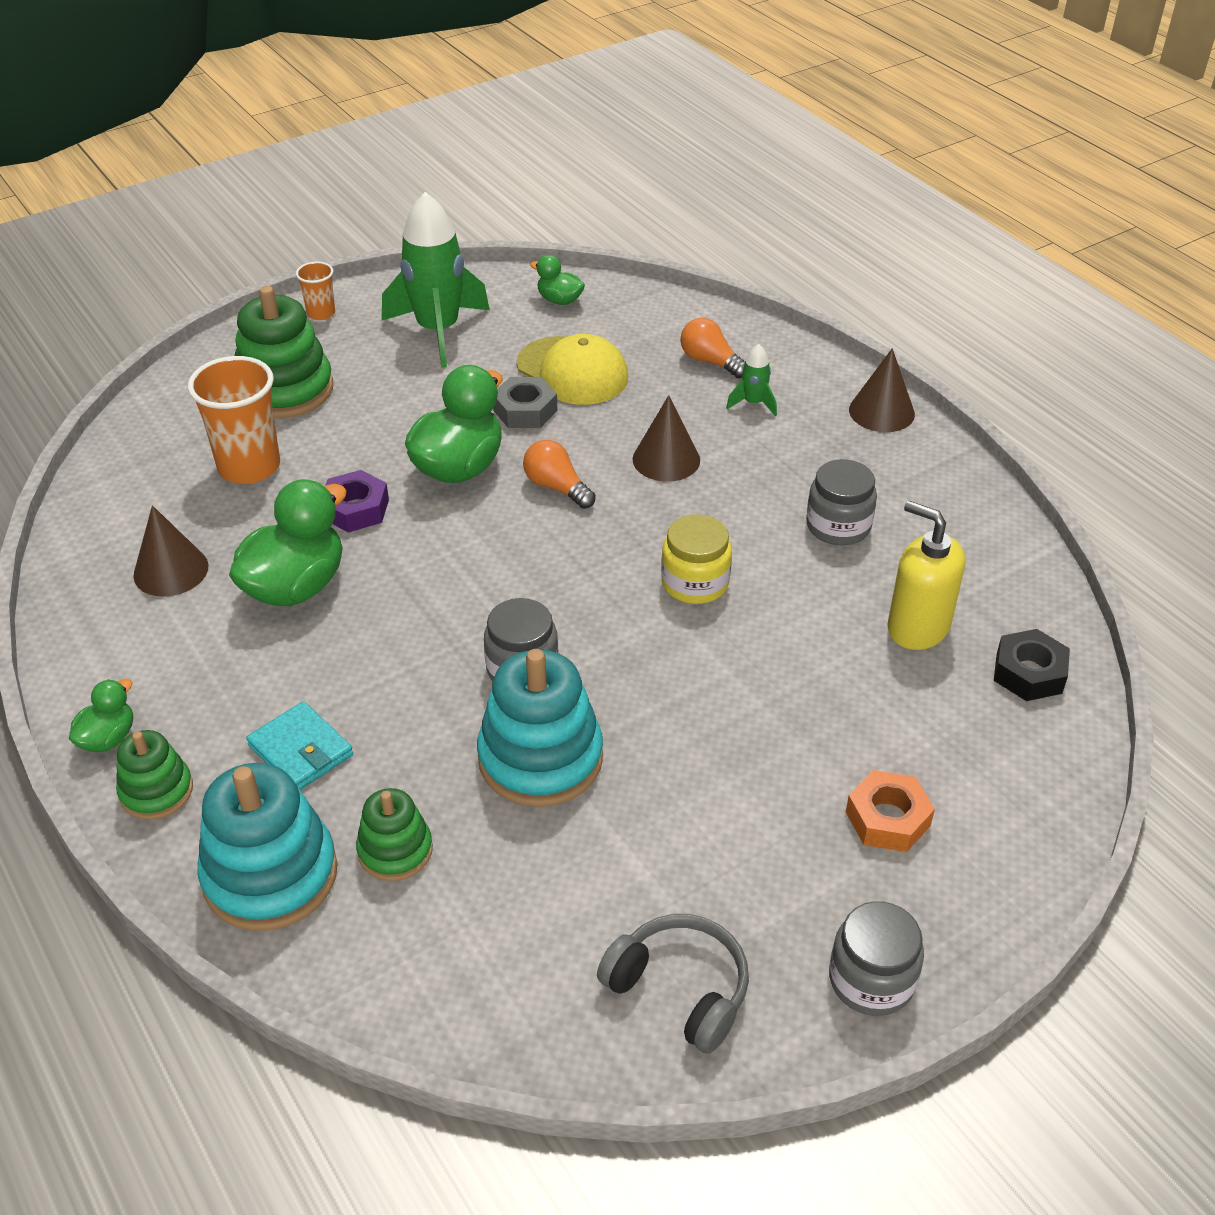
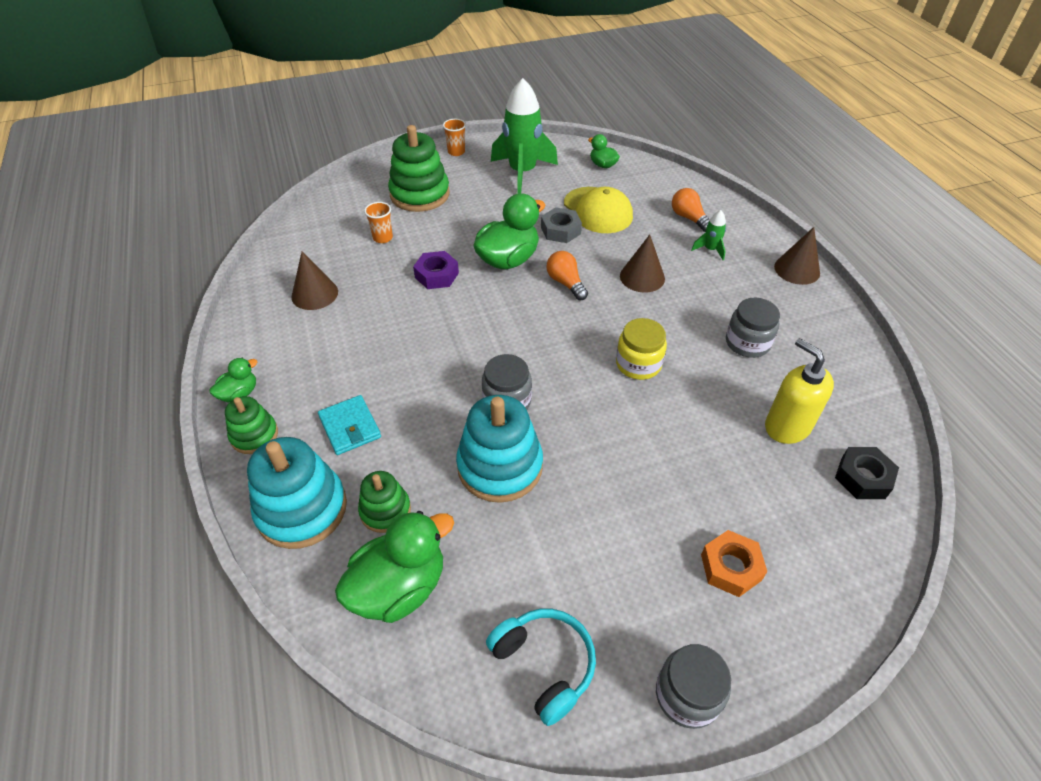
camera: 15 degrees right, 5 degrees up
(249, 467) = (383, 238): orange cup -> orange cup, size x0.51
(295, 586) = (384, 318): green duck -> green duck (399, 587)
(680, 989) = (544, 665): grey headphones -> turquoise headphones

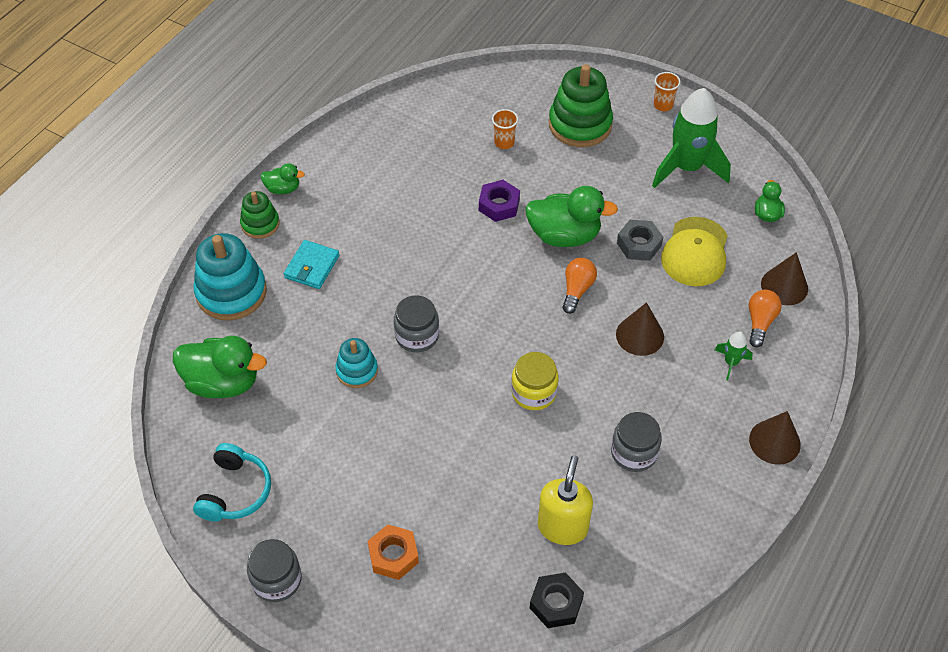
camera: 50 degrees right, 5 degrees up
(314, 294) = (405, 152): brown cone -> brown cone (784, 286)
(385, 510) = (268, 335): green stacking toy -> none
(500, 466) = (357, 371): turquoise stacking toy -> turquoise stacking toy, size x0.57

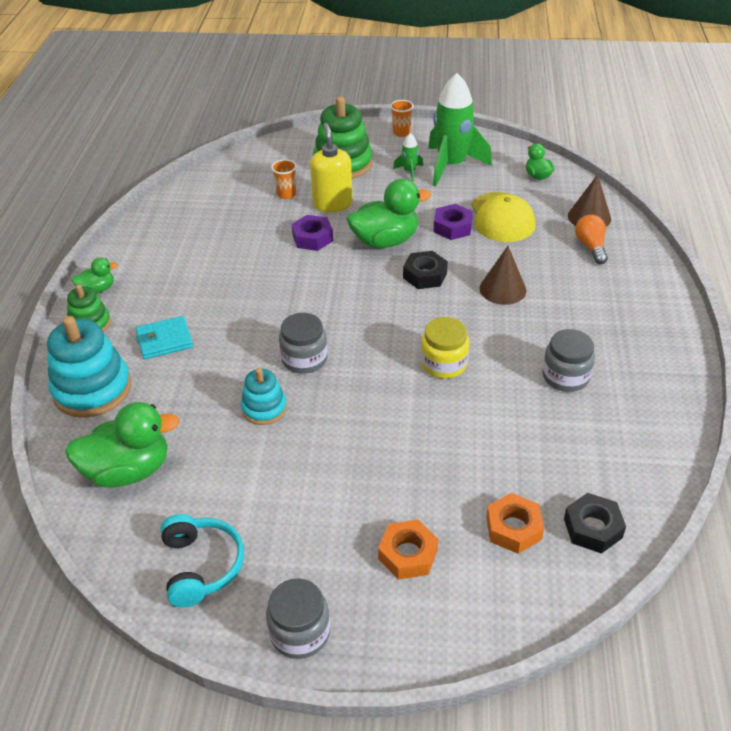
camera: 25 degrees left, 10 degrees down
(312, 267) = (164, 340): turquoise wallet -> turquoise wallet turned 75 degrees clockwise
(491, 573) = (513, 528): none -> orange nut
(562, 527) = (549, 460): yellow soap dispenser -> yellow soap dispenser (332, 204)
(577, 290) = (425, 275): orange light bulb -> black nut
(639, 244) = (452, 227): grey nut -> purple nut
(731, 362) = (591, 282): green rocket -> green rocket (409, 172)
(774, 442) = (671, 324): brown cone -> none

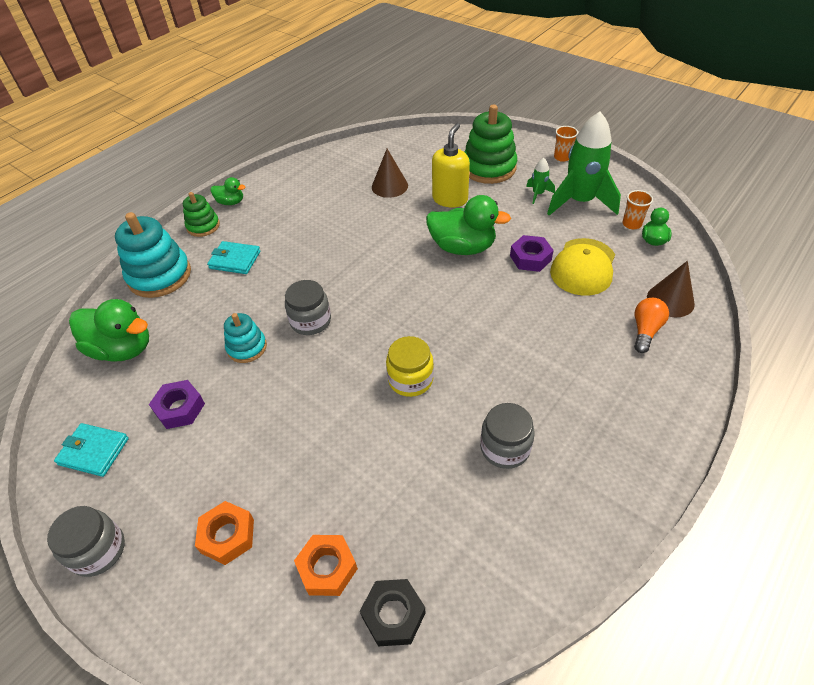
camera: 35 degrees right, 5 degrees up
(201, 566) = (94, 451): turquoise headphones -> turquoise wallet
(286, 194) = (422, 178): orange cup -> orange cup (631, 224)
(312, 238) = (409, 222): purple nut -> purple nut (180, 408)
(425, 275) = (467, 292): black nut -> none
(502, 289) = (523, 334): brown cone -> brown cone (389, 186)

